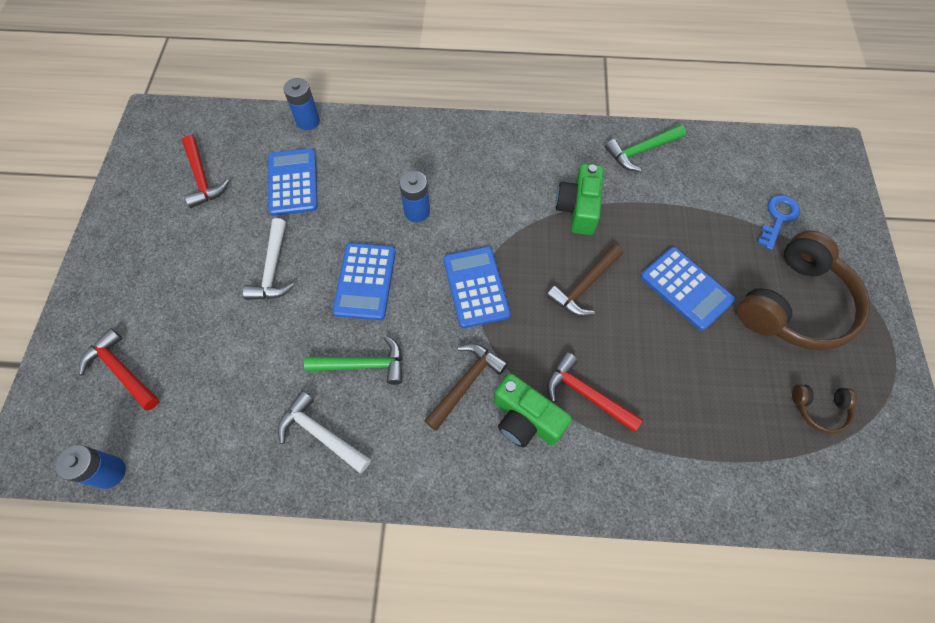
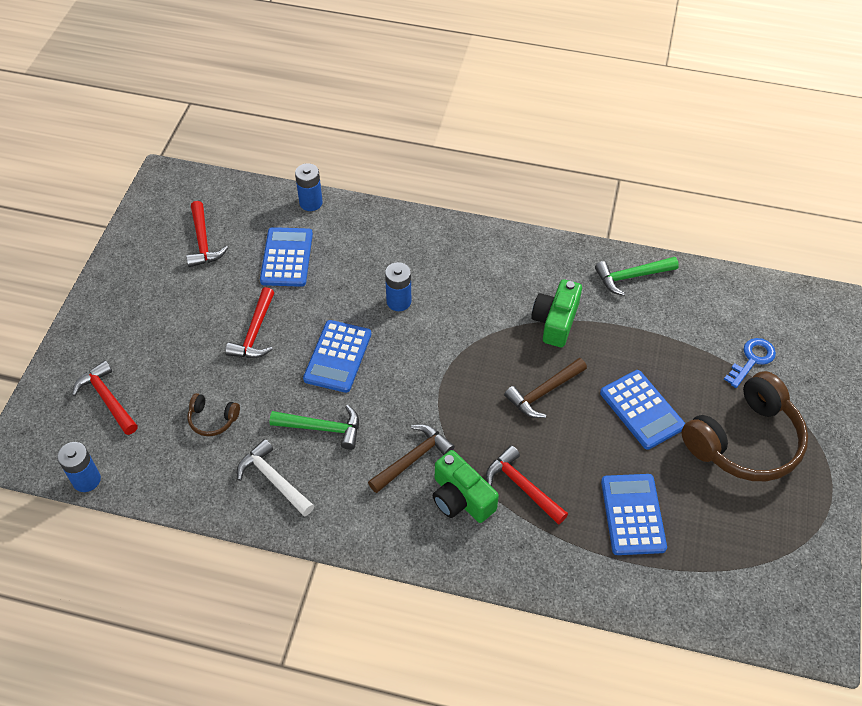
camera: 10 degrees right, 10 degrees down
(273, 268) = (255, 332): white hammer -> red hammer
(476, 287) = (440, 377): blue calculator -> blue calculator (633, 514)
(819, 409) = (741, 535): brown headphones -> brown headphones (212, 419)

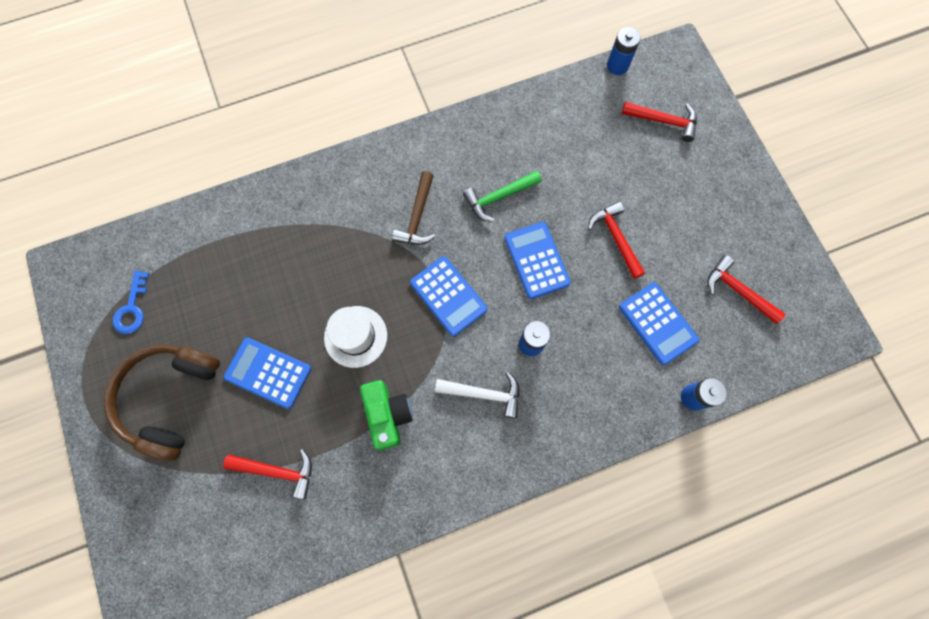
camera: 145 degrees right, 20 degrees up
(212, 419) = (579, 154): brown headphones -> none
(274, 480) = (499, 141): white hammer -> white hammer (483, 394)
(461, 498) = (363, 210): green camera -> none
(522, 487) = (325, 246): red hammer -> red hammer (277, 471)
(544, 392) = (355, 336): brown hammer -> white hat
(632, 277) = (348, 517): green hammer -> none
(633, 514) = (232, 277): blue calculator -> blue calculator (448, 296)
(752, 360) = (194, 491): blue key -> blue key (132, 308)

